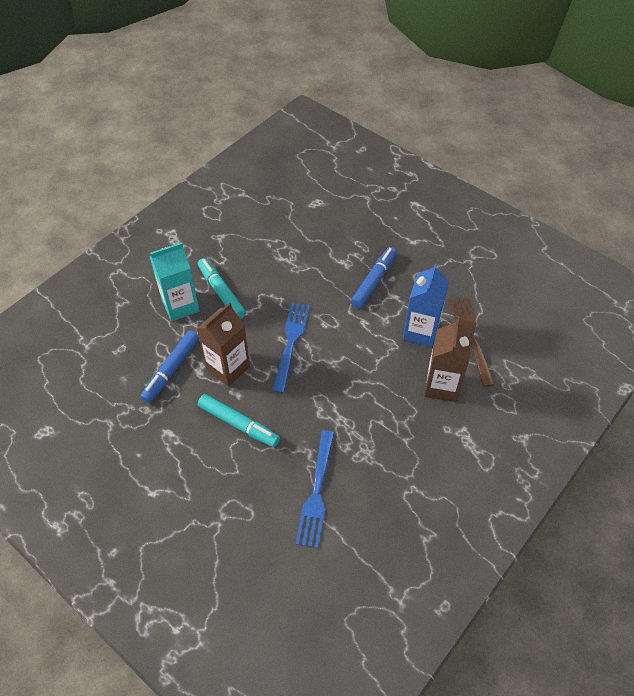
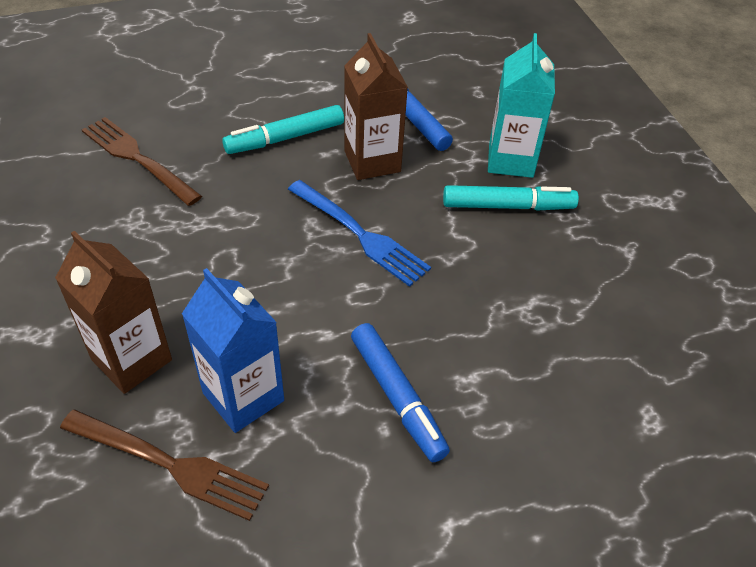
camera: 120 degrees right, 5 degrees down
(316, 492) = (138, 159): blue fork -> brown fork

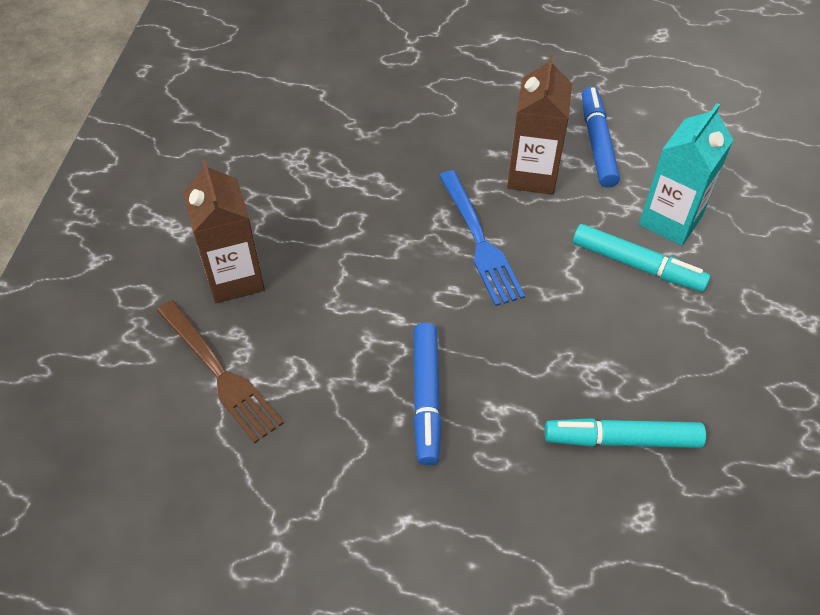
camera: 30 degrees right, 5 degrees up
(138, 159) = (328, 103): brown fork -> none
(243, 397) = (302, 344): blue carton -> none
(285, 138) = (465, 125): turquoise marker -> turquoise marker (622, 439)

